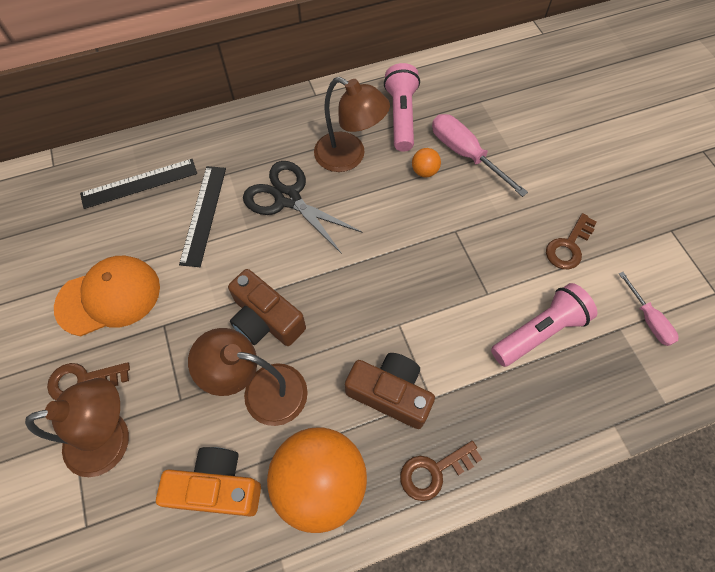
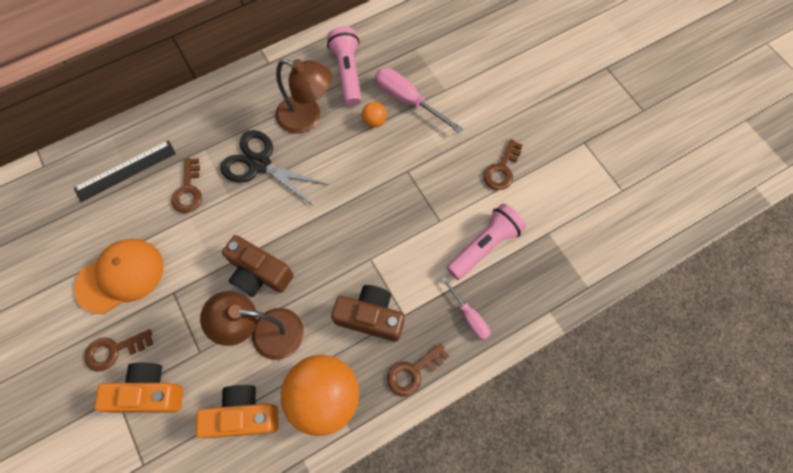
camera: 10 degrees left, 5 degrees up
(112, 438) = (149, 393): brown lamp -> orange camera
(203, 214) = (188, 190): black ruler -> brown key
(648, 319) = (570, 221): pink screwdriver -> pink screwdriver (469, 316)

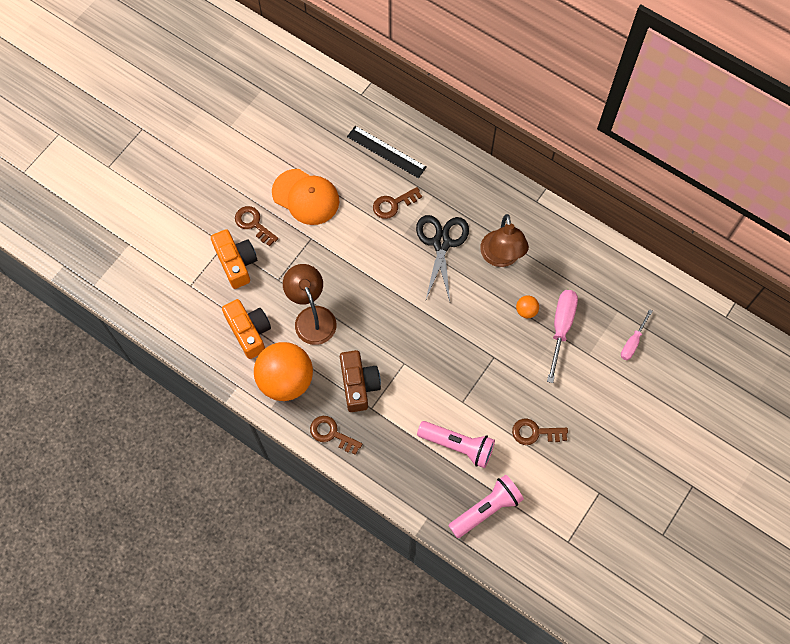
camera: 65 degrees right, 0 degrees up
(259, 273) = (353, 289): brown camera -> none
(347, 73) = (561, 267): pink flashlight -> pink flashlight (486, 509)
(469, 316) = (393, 457): pink screwdriver -> pink screwdriver (632, 342)

